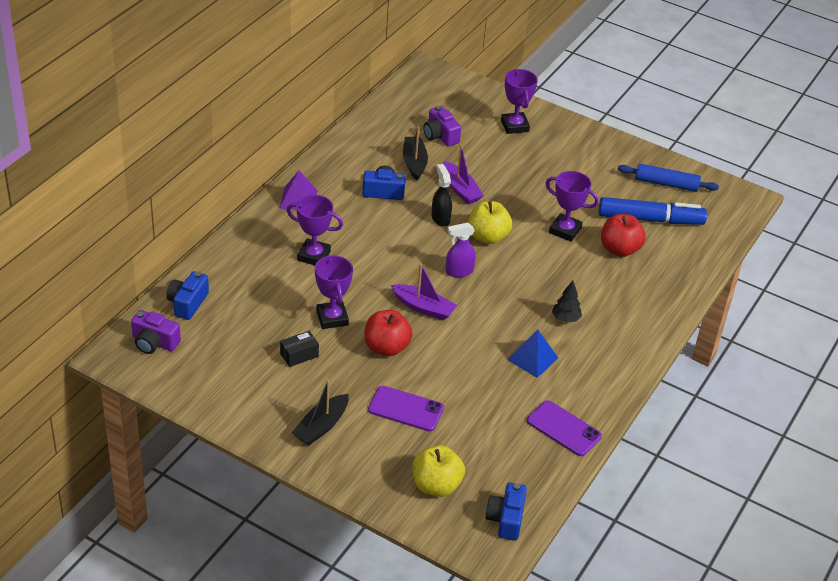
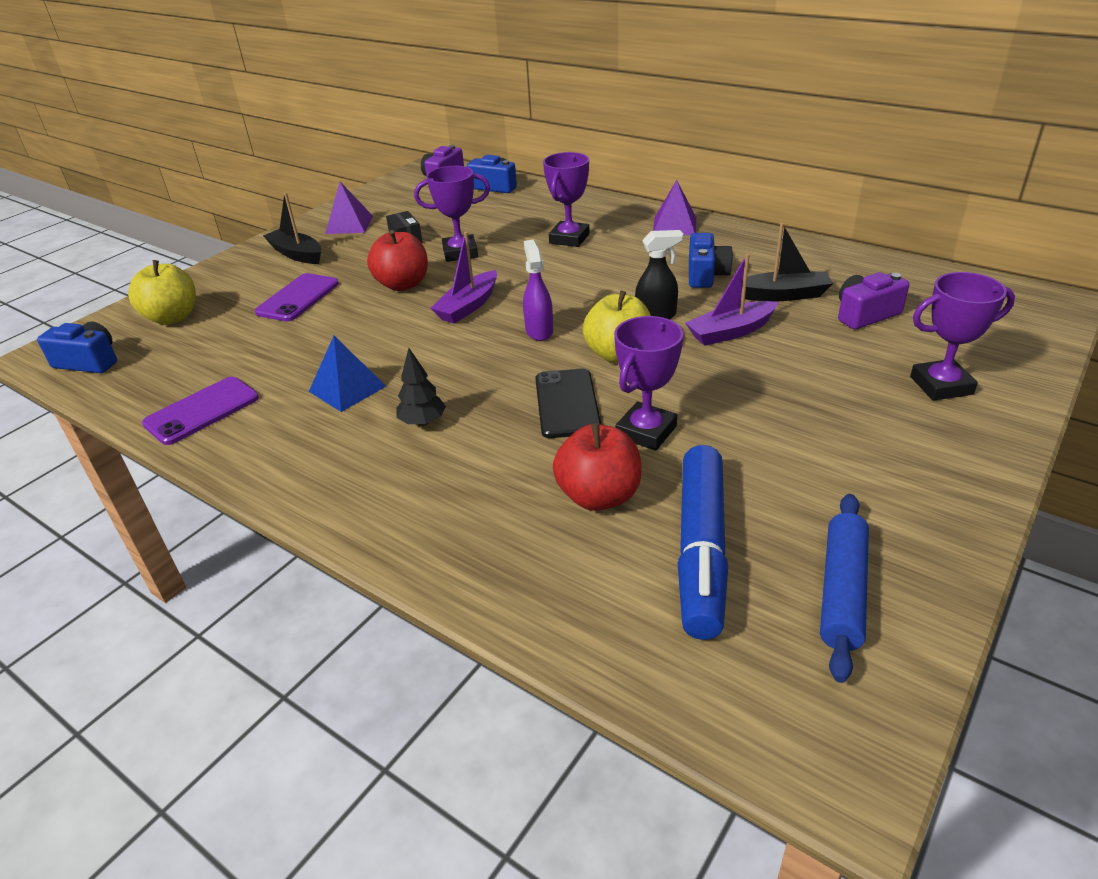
camera: 100 degrees right, 5 degrees down
(260, 399) = (349, 224): none -> purple pyramid
(541, 259) = (567, 403): none -> black phone

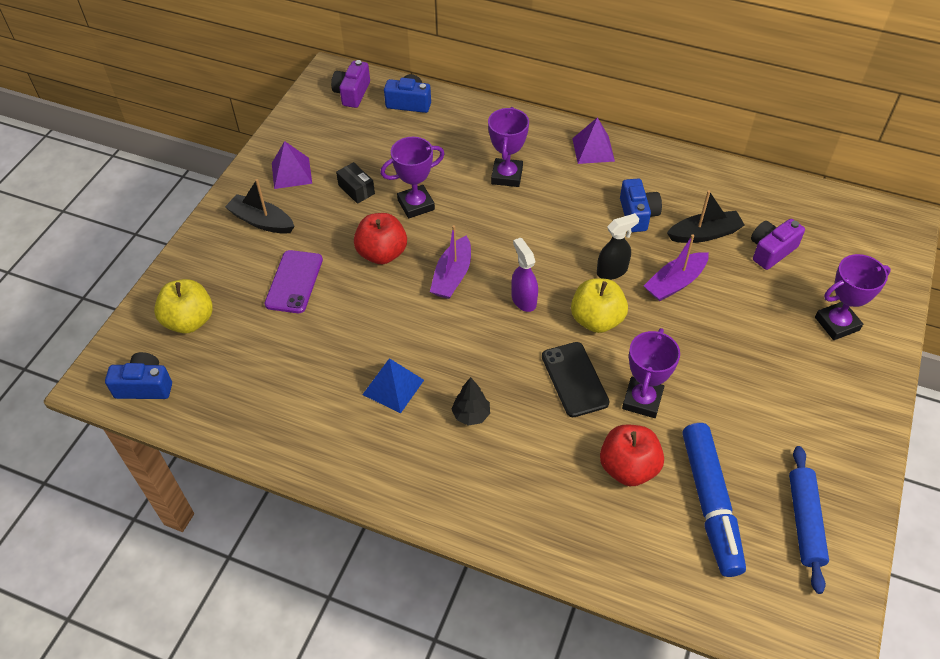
camera: 15 degrees left, 15 degrees up
(202, 411) = (283, 429): purple phone -> none

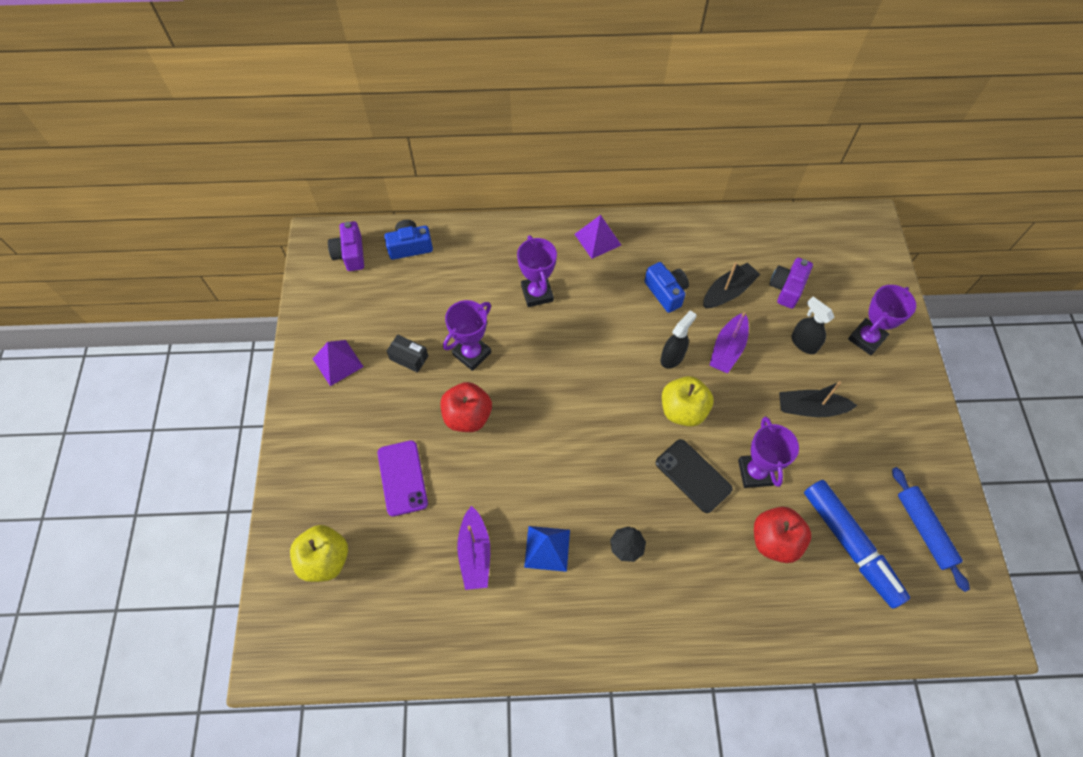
camera: 25 degrees left, 10 degrees up
(145, 386) = (320, 646): blue camera -> none
(261, 221) = (337, 426): black boat -> black boat (810, 408)
(452, 276) = (541, 415): purple boat -> purple boat (475, 553)
(523, 299) = (613, 415): purple spray bottle -> none
(762, 304) = (803, 343): none -> black spray bottle

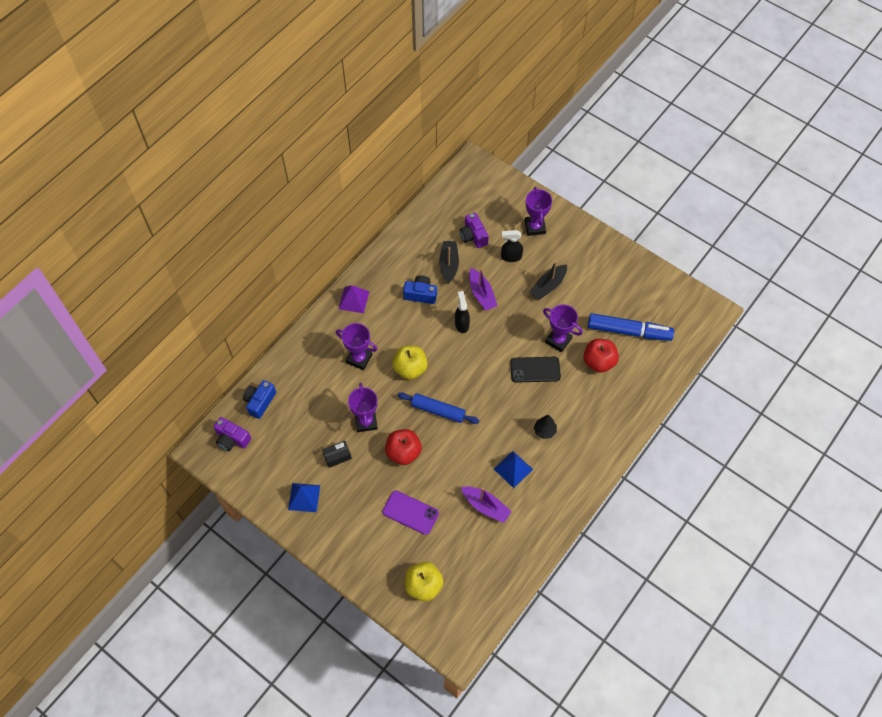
camera: 50 degrees left, 0 degrees up
(337, 362) = (304, 497): purple pyramid -> blue pyramid
(683, 410) = (496, 344): yellow apple -> yellow apple (410, 368)
(924, 530) = (648, 293): blue rolling pin -> blue rolling pin (438, 410)

